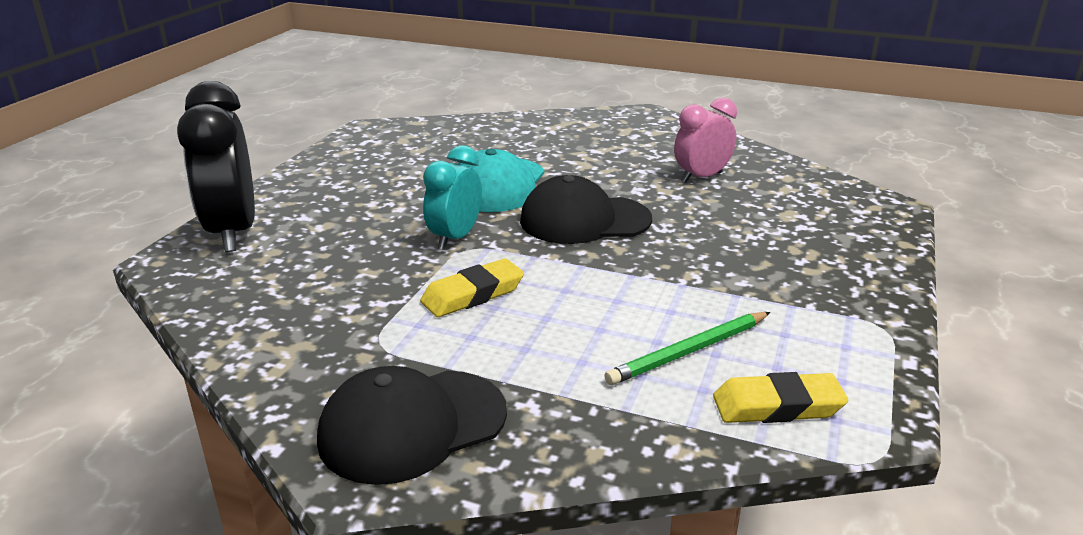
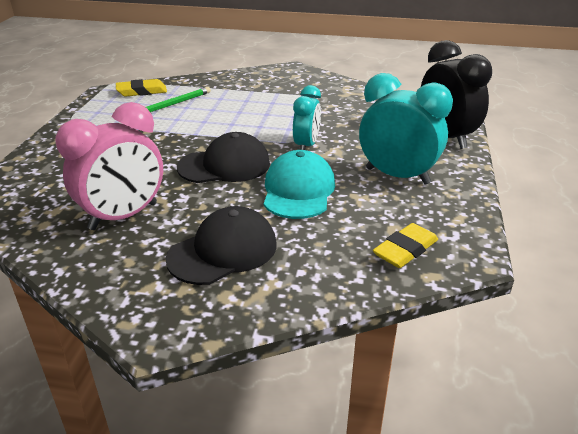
camera: 170 degrees right, 5 degrees up
(364, 190) = (397, 176): none -> turquoise clock
(412, 425) = (281, 78): black cap -> black cap (223, 251)
(473, 294) = (279, 118): yellow eraser -> yellow eraser (405, 250)
(701, 177) = (124, 216): pink clock -> pink clock, size x1.61

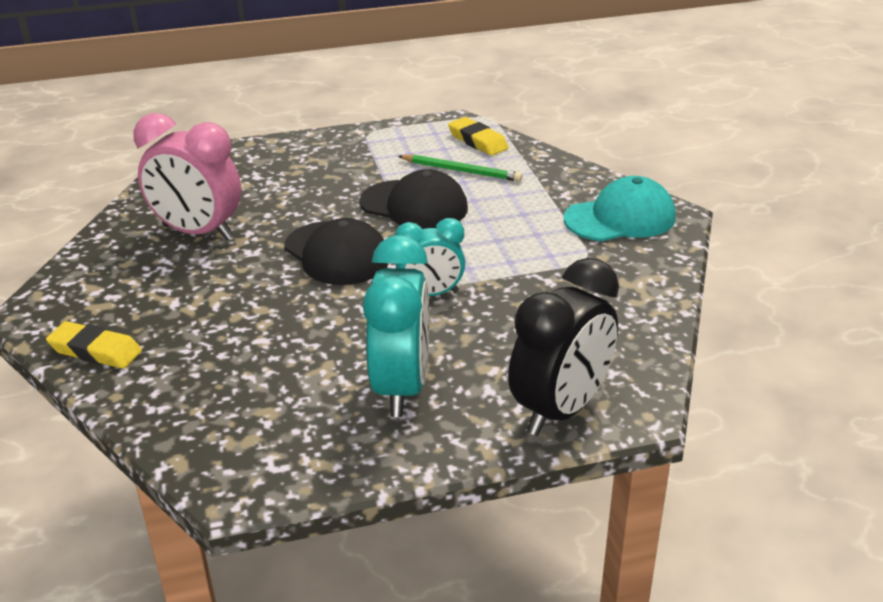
camera: 65 degrees right, 0 degrees up
(223, 251) = (164, 308): black cap -> black cap (414, 205)
(298, 190) = (312, 319): turquoise cap -> turquoise cap (620, 218)
(405, 250) = (223, 431): yellow eraser -> yellow eraser (95, 351)

